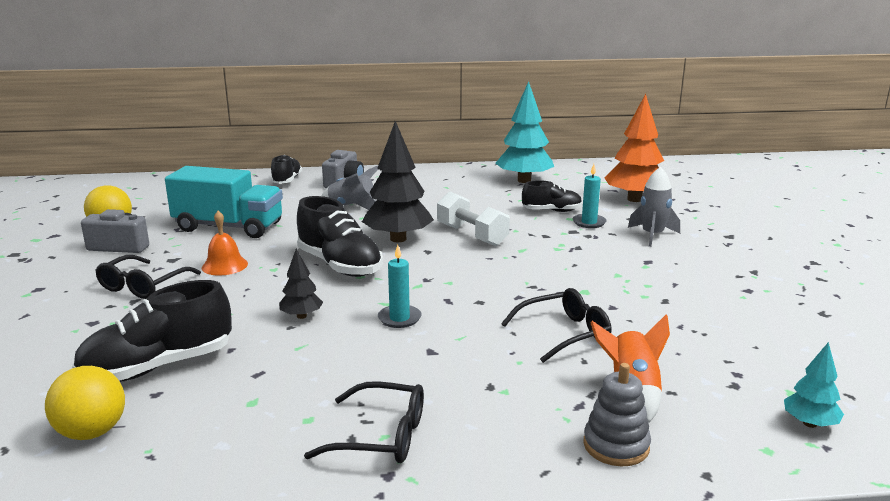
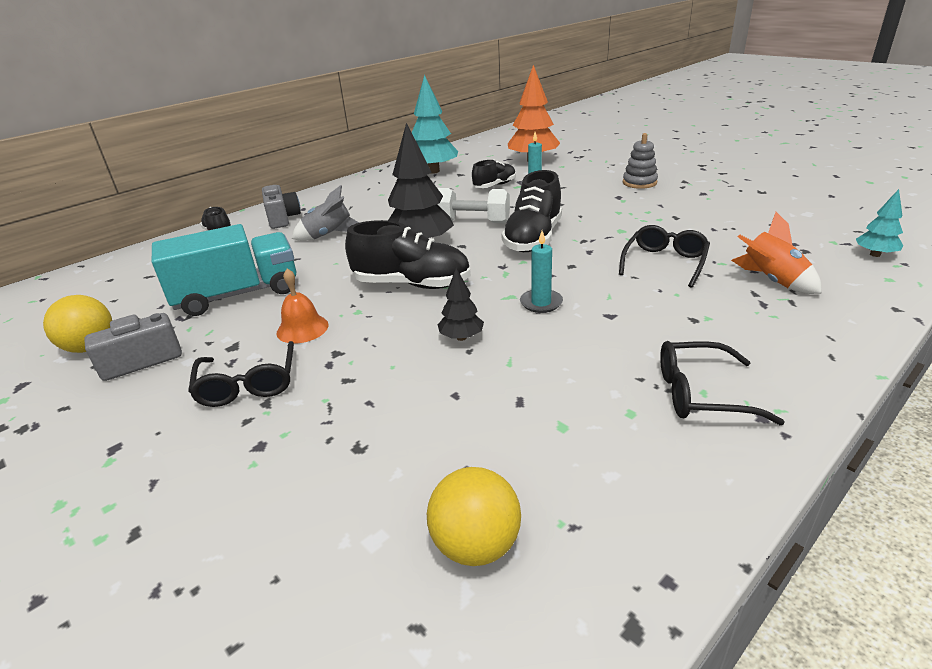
camera: 35 degrees left, 10 degrees up
(158, 367) = (418, 447): black shoe -> black shoe (533, 239)
(380, 436) = (701, 393): black glasses -> black glasses turned 150 degrees counterclockwise
(616, 446) = (829, 317): grey stacking toy -> grey stacking toy (639, 183)
(652, 235) = (589, 180): grey rocket -> none

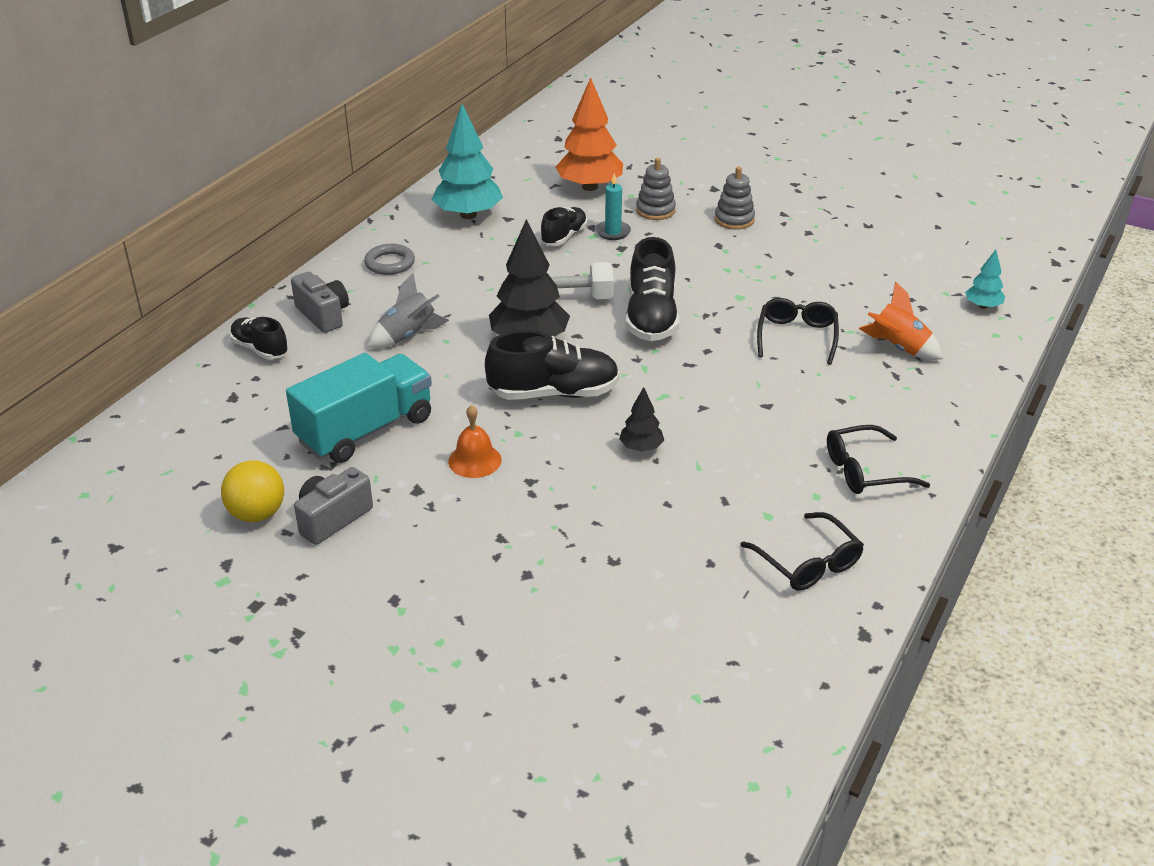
camera: 20 degrees left, 5 degrees up
(248, 384) = (468, 524): black glasses -> black glasses (807, 562)
(356, 193) = (390, 263): none -> grey ring
(476, 545) = (745, 609): yellow ball -> none
(541, 303) = (697, 399): turquoise candle -> none
(576, 175) = (655, 210): none -> grey stacking toy

